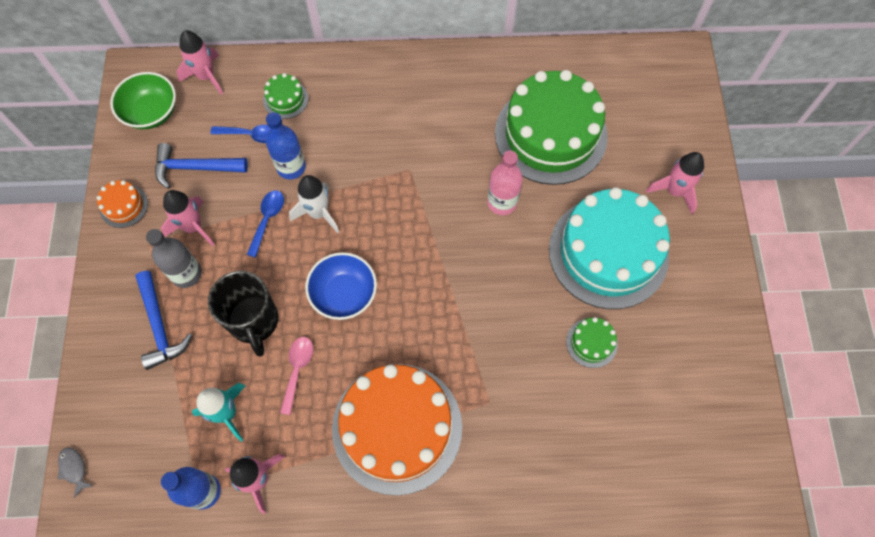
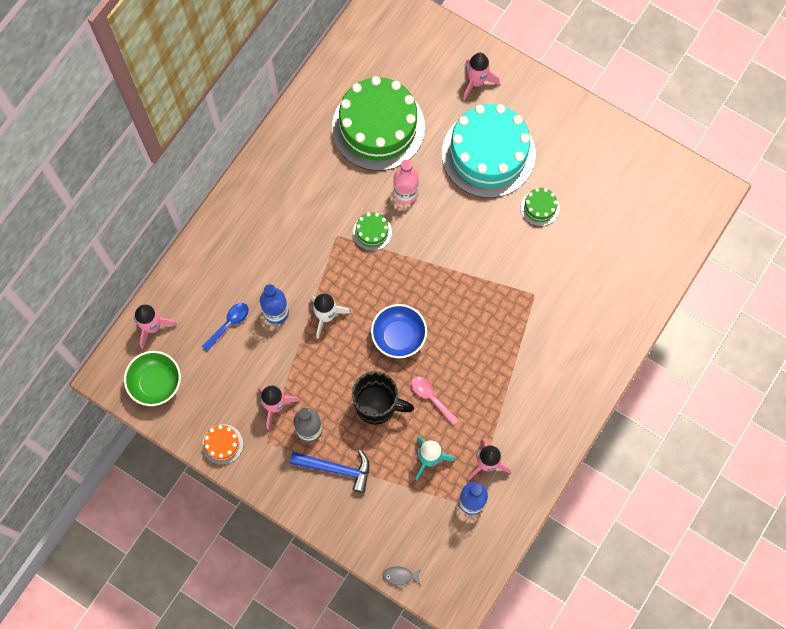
camera: 55 degrees left, 5 degrees up
(195, 168) = (227, 378): blue hammer -> none
(267, 219) = (306, 352): blue spoon -> none
(285, 99) = (216, 283): green cake -> green cake (372, 232)
(397, 428) = (512, 360): orange cake -> none

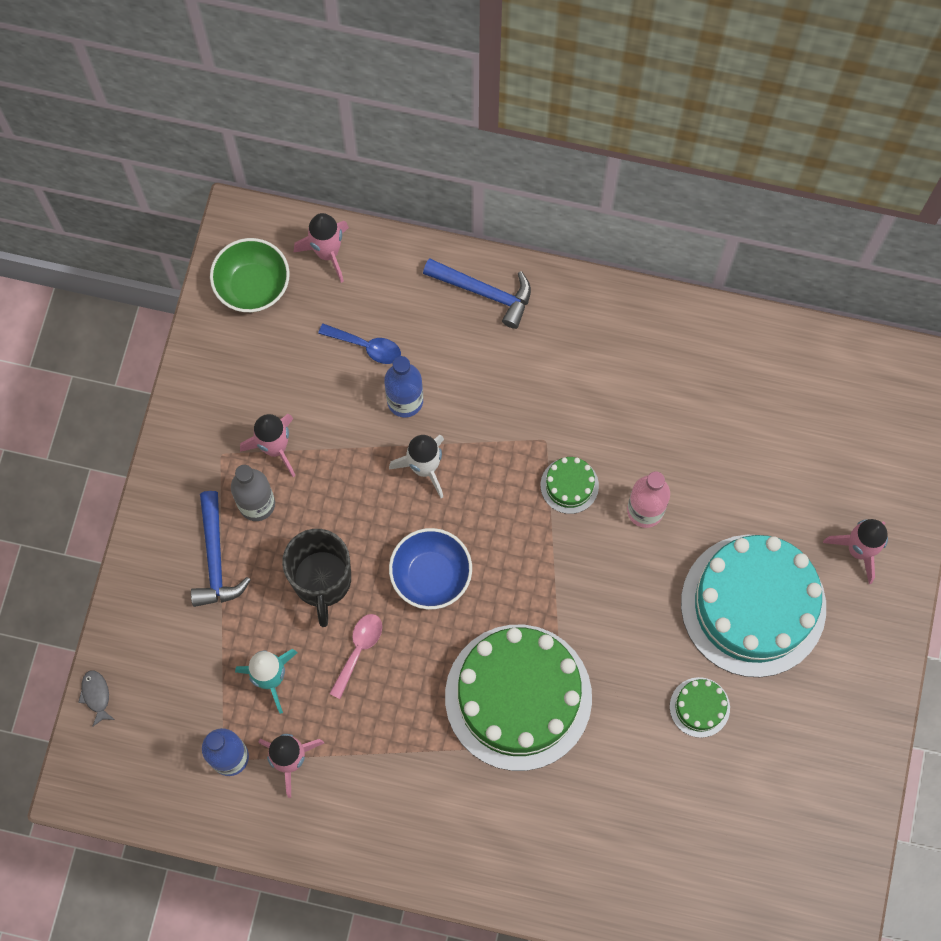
camera: 70 degrees right, 0 degrees up
(222, 237) = (484, 292): none -> blue hammer
(222, 444) = (199, 400): orange cake -> none
(378, 127) = (730, 438): green cake -> green cake (518, 697)

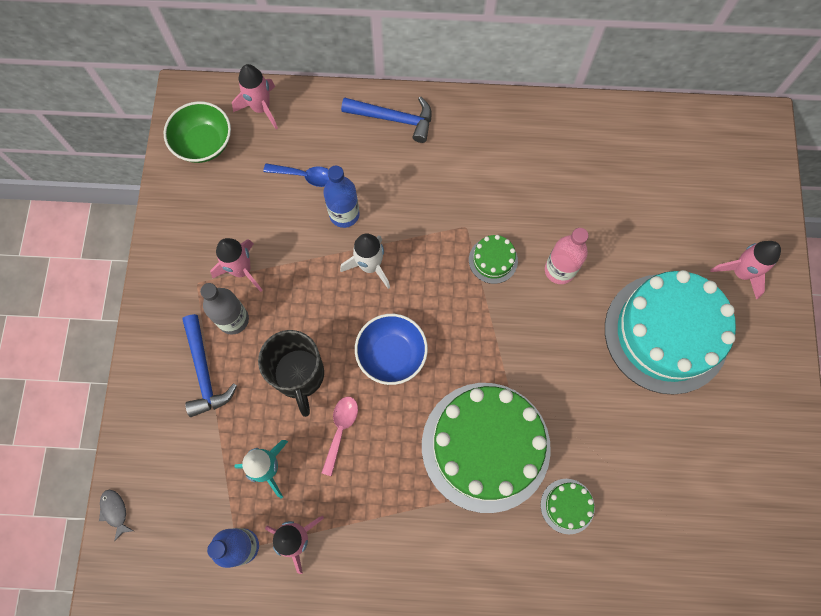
camera: 10 degrees left, 0 degrees up
(699, 707) = (641, 427): green cake -> green cake (567, 506)

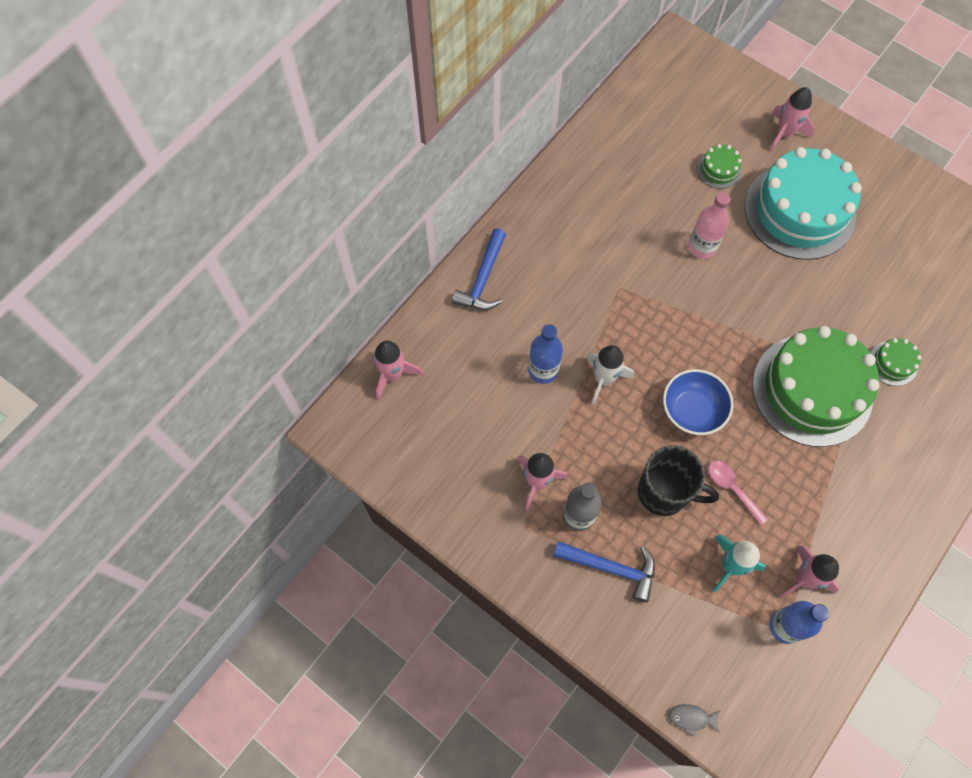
camera: 55 degrees left, 5 degrees down
(204, 143) = (391, 442): green bowl -> none
(305, 176) = (485, 379): blue spoon -> none
(394, 119) = (483, 279): blue hammer -> blue hammer turned 150 degrees clockwise
(493, 260) = (661, 287): green cake -> green cake (719, 169)

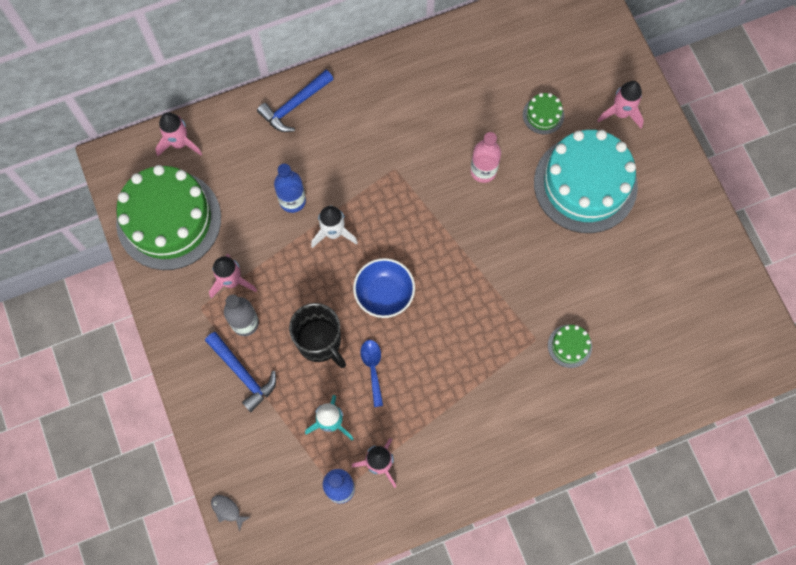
camera: 30 degrees right, 5 degrees up
(732, 488) = (373, 368): pink spoon -> blue spoon
(812, 390) = (489, 330): green cake -> green cake (169, 220)

